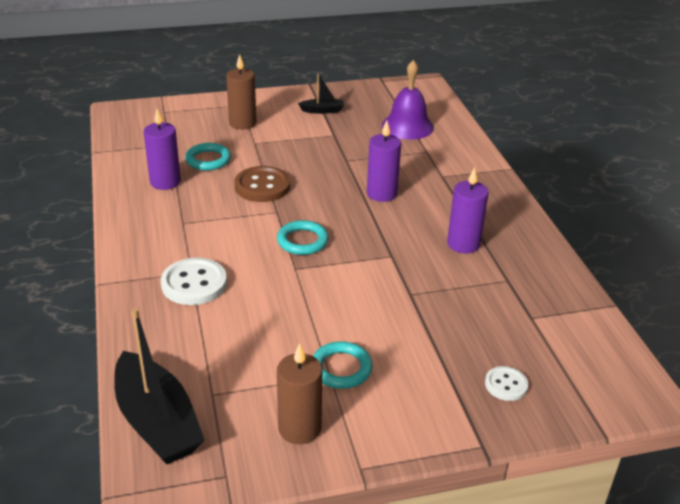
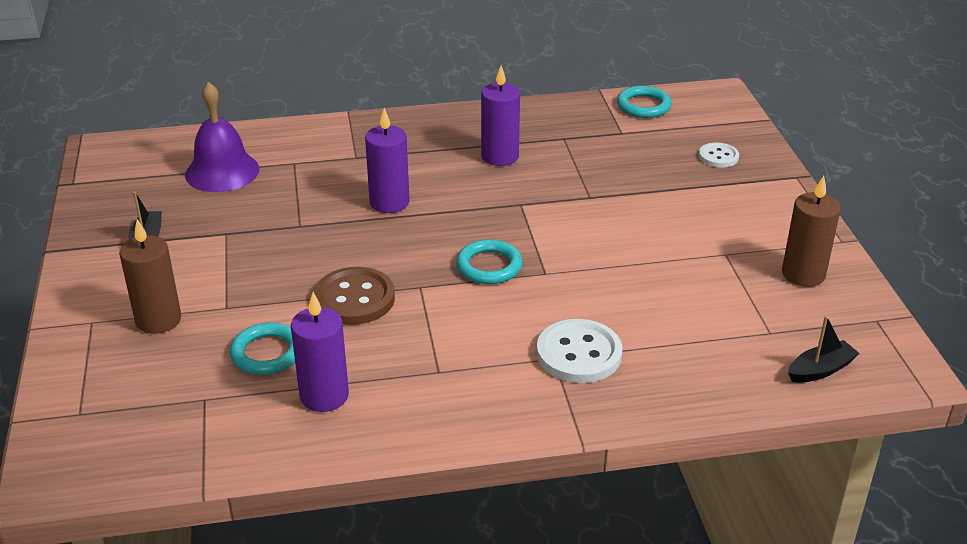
camera: 85 degrees left, 0 degrees up
(157, 422) = (820, 370): black boat -> black boat, size x0.48
(341, 368) = (714, 246): turquoise ring -> turquoise ring (643, 106)

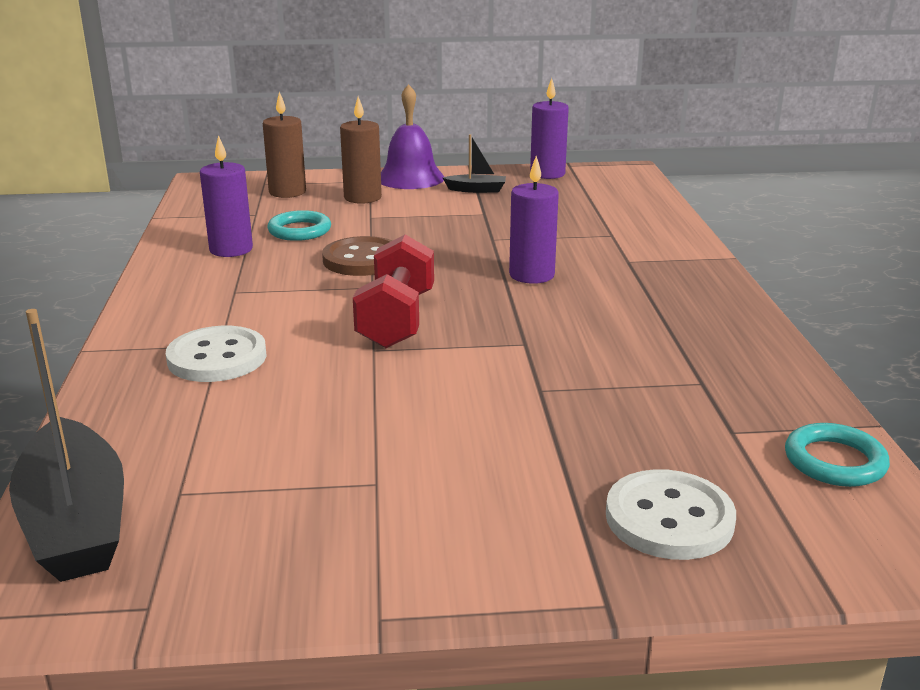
camera: 95 degrees right, 10 degrees down
(222, 171) = (591, 209): purple bell -> purple bell (410, 178)
(489, 266) = (396, 320): turquoise ring -> red dumbbell
(500, 156) = (640, 336): purple candle -> purple candle (547, 174)
(718, 156) = (669, 518): white button -> white button, size x1.73
(803, 274) = (298, 550): brown candle -> brown candle (287, 192)
(820, 370) = (76, 522): black boat -> black boat, size x2.07

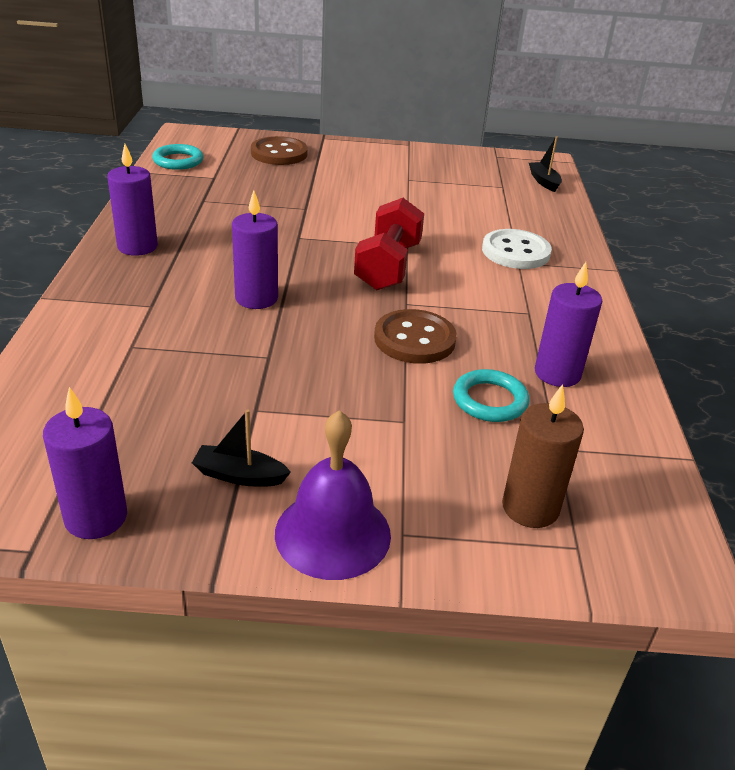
camera: 175 degrees left, 10 degrees up
(76, 522) = (544, 182): black boat -> black boat, size x0.48
(362, 198) = (414, 474): brown candle -> none
(669, 518) = (279, 153): white button -> brown button
(708, 309) = (137, 247): none -> purple candle

